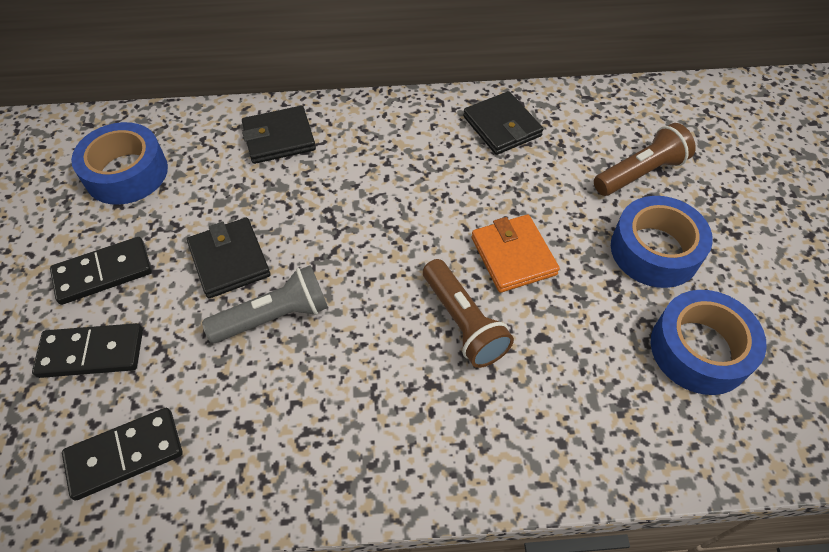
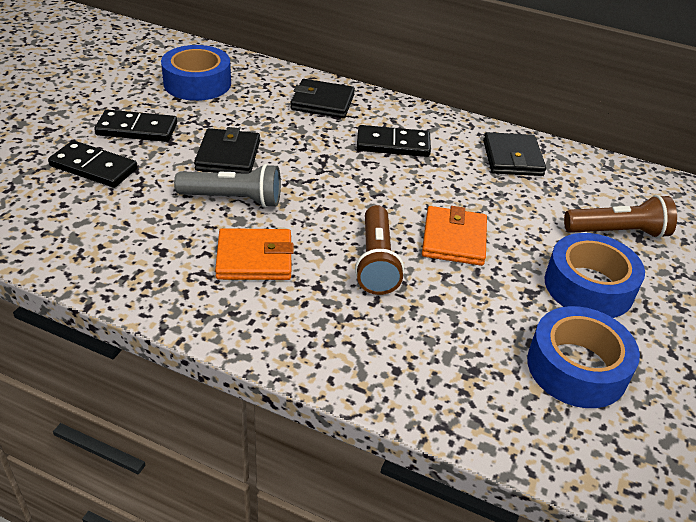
camera: 25 degrees right, 15 degrees down
(125, 454) = (69, 229): black domino -> black domino (393, 144)
(347, 383) = (254, 258): none -> orange wallet

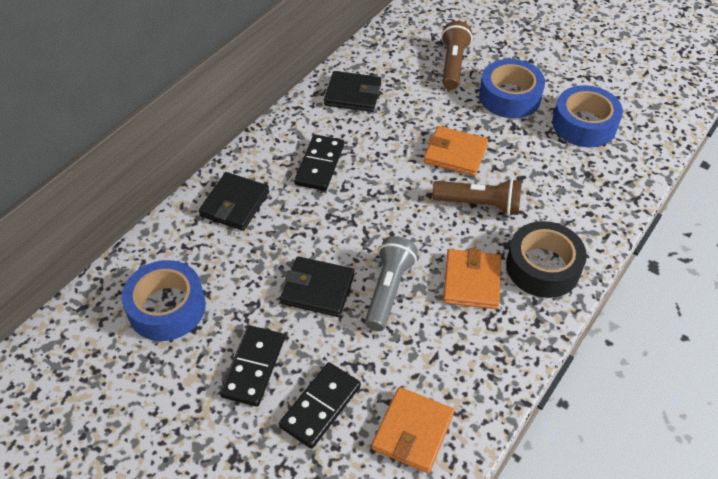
camera: 75 degrees left, 10 degrees up
(60, 223) = (413, 431): none -> orange wallet
(288, 320) = (543, 267): none -> black tape

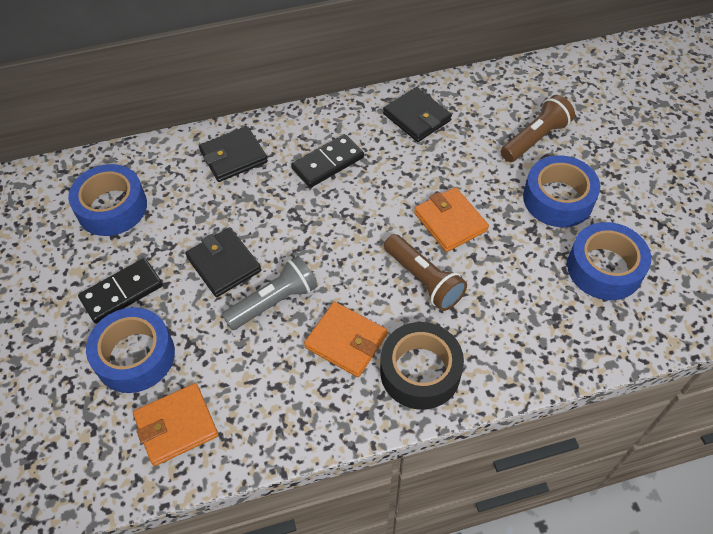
camera: 40 degrees right, 5 degrees up
(320, 406) = (135, 356): black domino -> blue tape
(471, 281) = (346, 341): orange wallet -> orange wallet turned 75 degrees clockwise

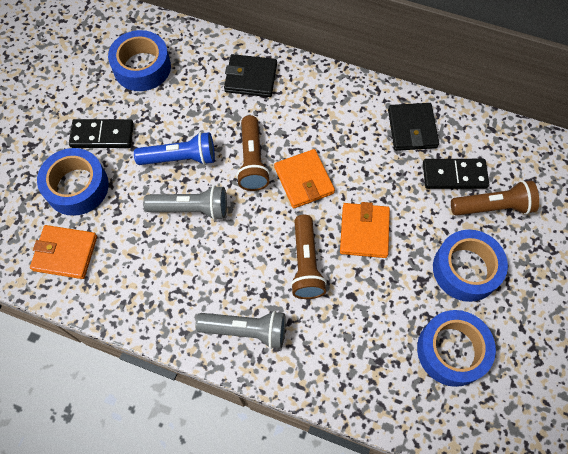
camera: 35 degrees right, 10 degrees up
(223, 264) = (180, 158): black wallet -> blue flashlight
(297, 225) = (252, 161): none -> brown flashlight
(327, 163) = (313, 125): black domino -> black domino (454, 175)
(346, 341) = (215, 271): orange wallet -> orange wallet (304, 180)
(420, 371) = (246, 330): black tape -> grey flashlight

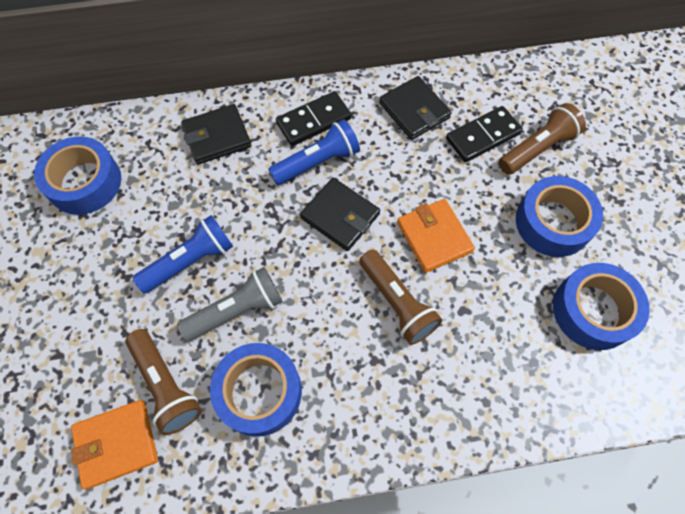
camera: 30 degrees left, 0 degrees up
(77, 187) = (85, 357): blue tape -> blue tape (259, 392)
(102, 135) = (81, 282): black domino -> black domino (314, 121)
(246, 330) = (379, 411): grey flashlight -> none
(252, 161) = (273, 223): brown flashlight -> brown flashlight (166, 385)
(304, 180) = (340, 216): orange wallet -> black wallet
(312, 132) = (317, 162): none -> blue flashlight

